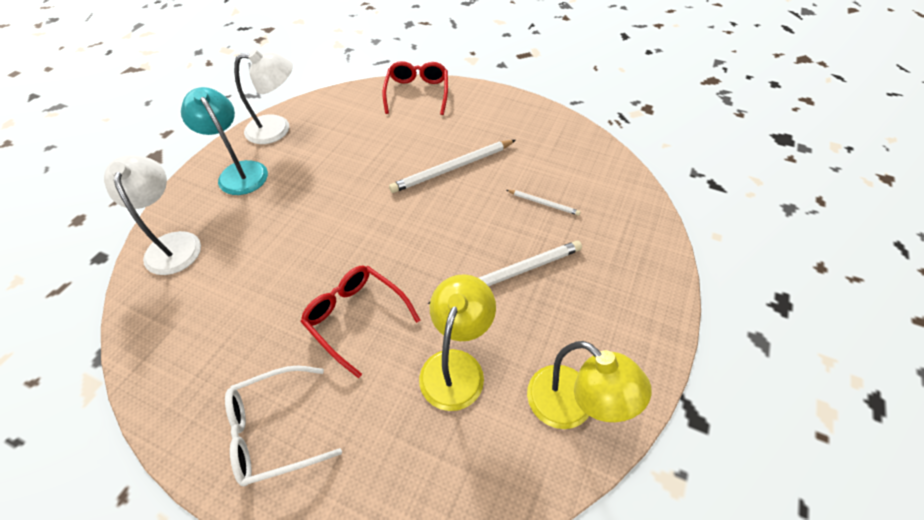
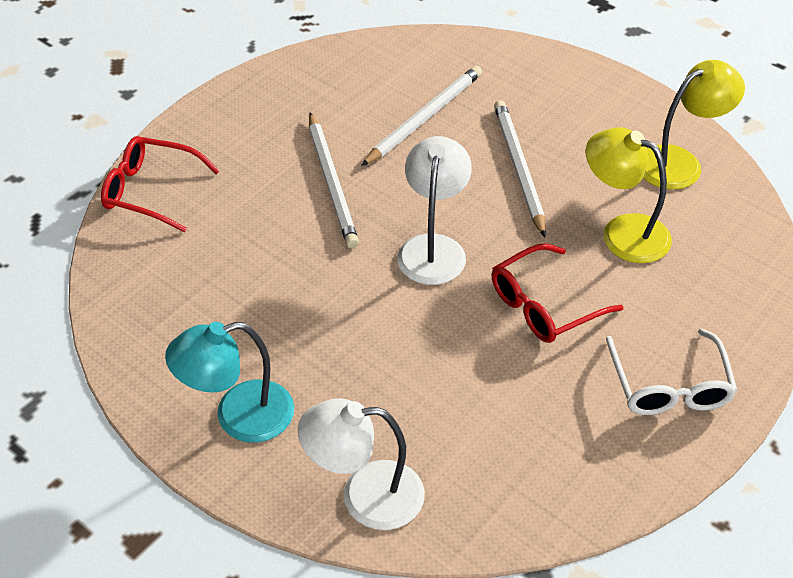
camera: 75 degrees left, 5 degrees down
(277, 129) = (155, 365): white lamp -> white lamp (433, 248)
(543, 203) = (424, 118): white pencil -> white pencil, size x1.95

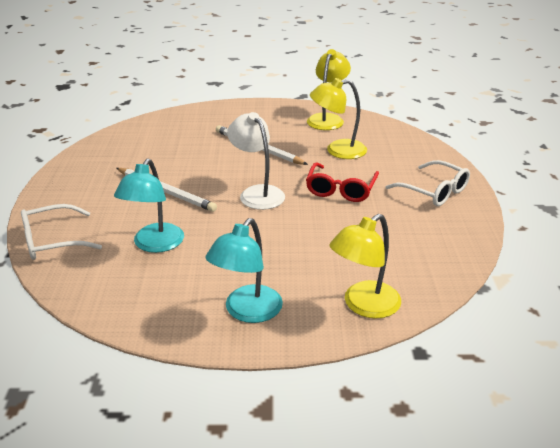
camera: 40 degrees left, 15 degrees down
(151, 191) = (53, 241): red glasses -> white glasses
(241, 260) = (154, 245): none -> turquoise lamp
(365, 496) = (364, 306): white lamp -> yellow lamp
(424, 118) = (183, 149): white pencil -> none

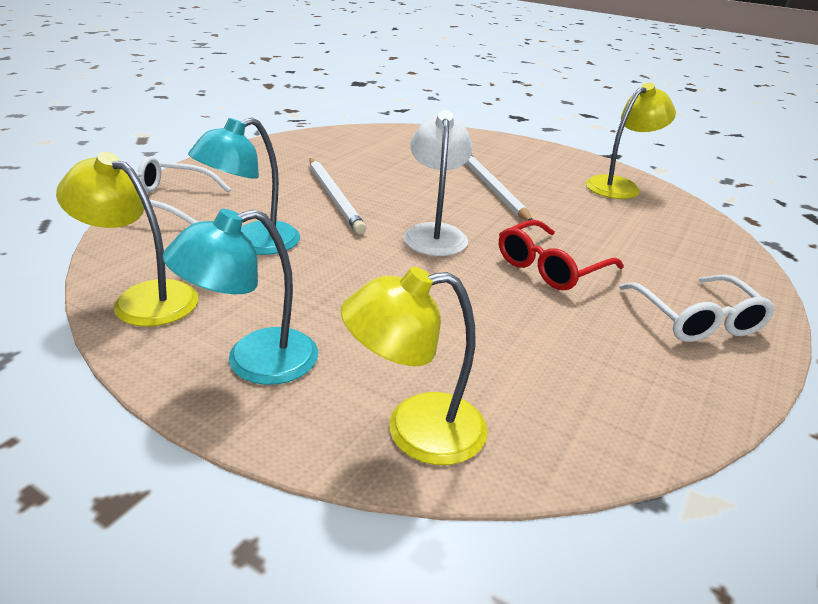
camera: 30 degrees right, 0 degrees up
(337, 150) = (596, 222): yellow lamp -> yellow lamp (143, 298)

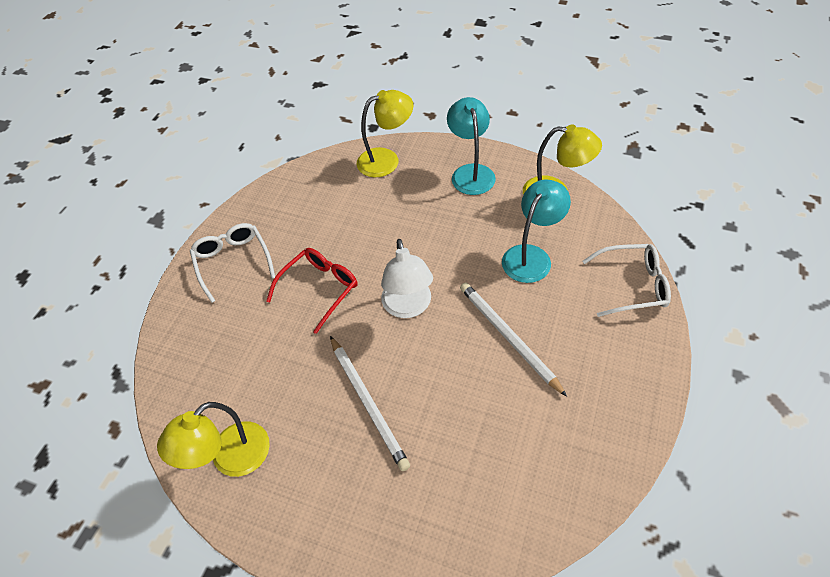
camera: 175 degrees right, 20 degrees up
(254, 362) = (471, 172): turquoise lamp -> turquoise lamp turned 60 degrees counterclockwise

